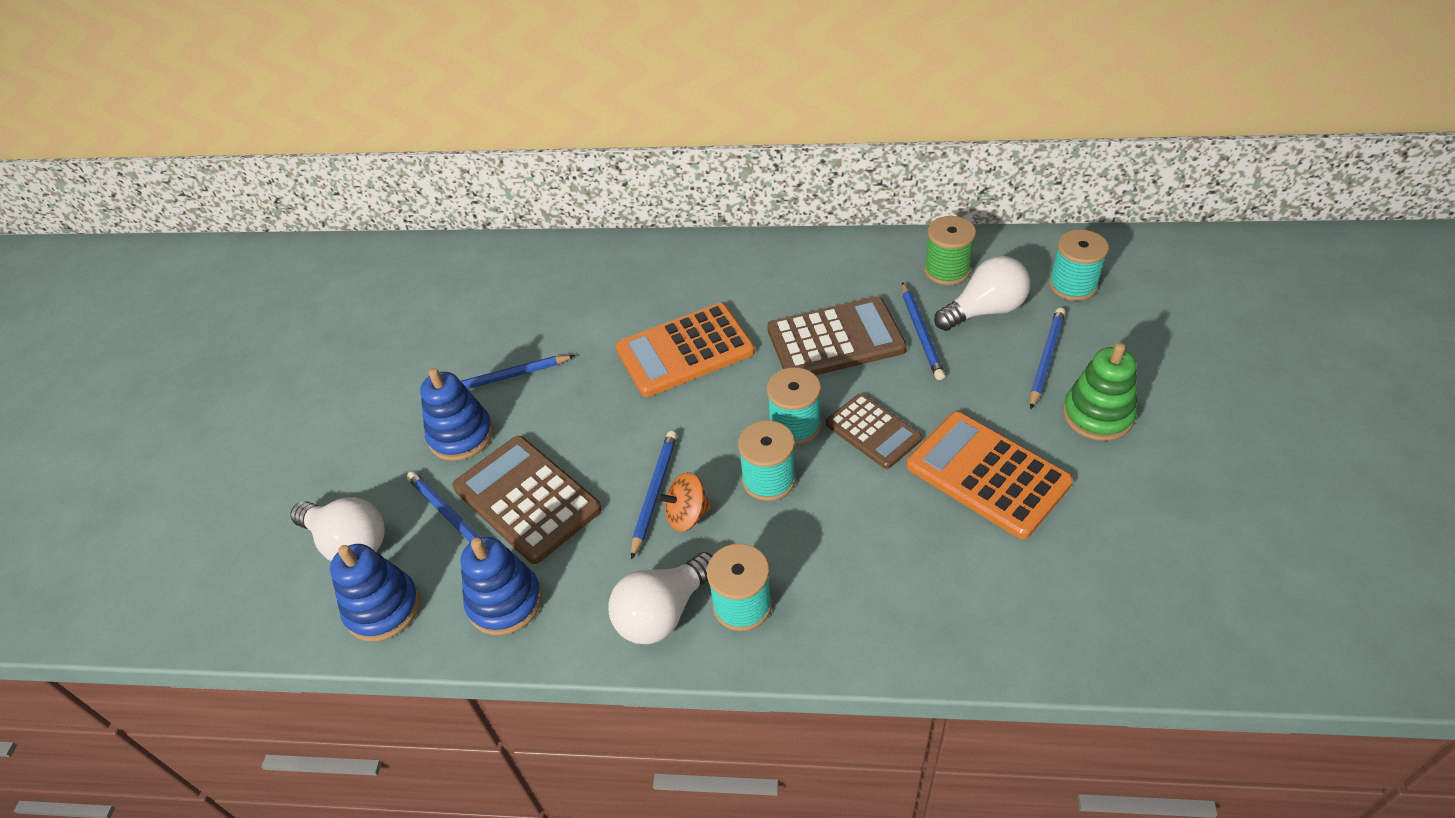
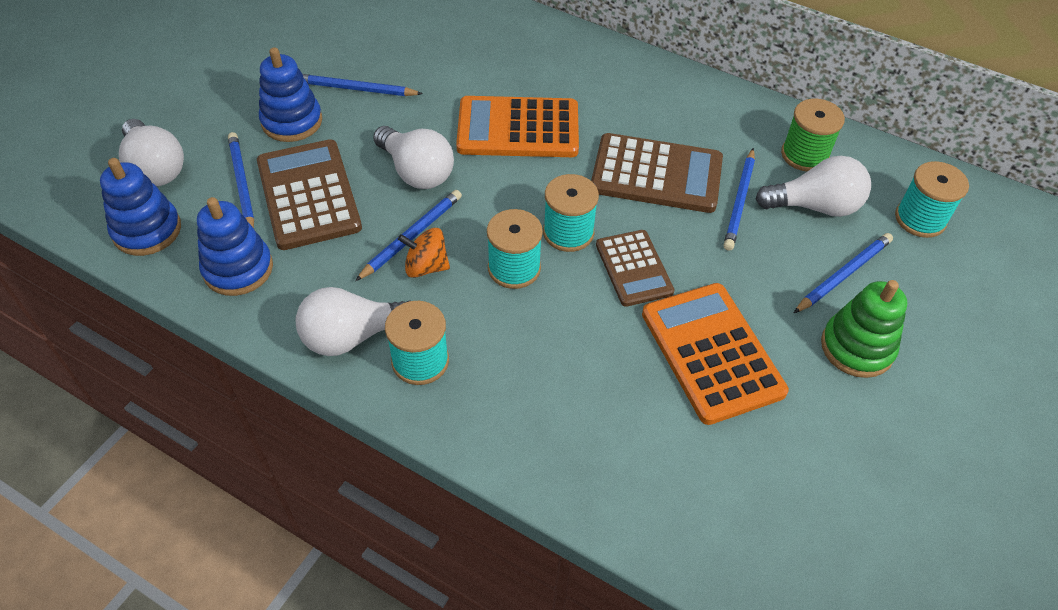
camera: 20 degrees right, 5 degrees up
(617, 431) = (416, 172): none -> white light bulb

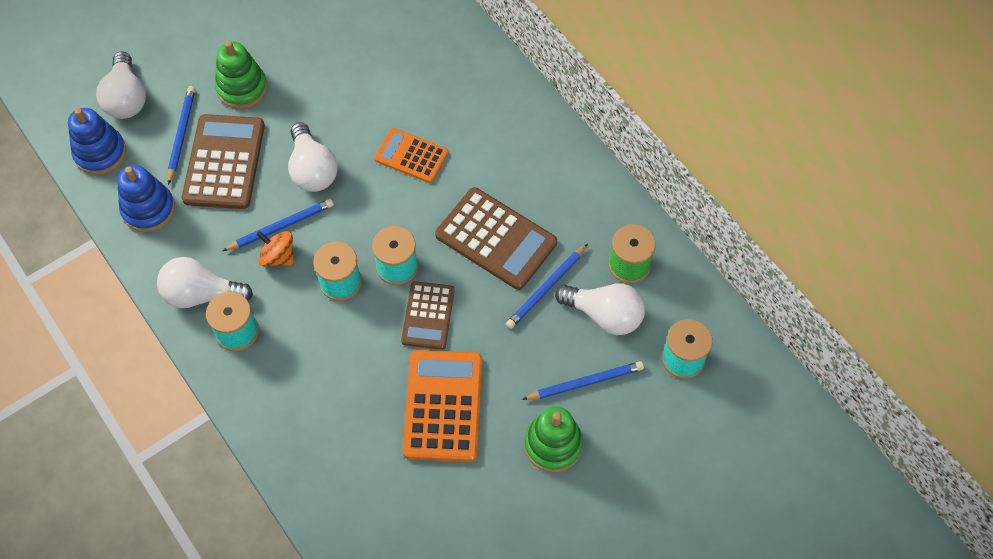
camera: 25 degrees right, 10 degrees up
(292, 121) = (242, 88): blue stacking toy -> green stacking toy
(356, 89) = (305, 72): blue pencil -> none
(518, 129) = (411, 156): orange calculator -> orange calculator, size x0.63

